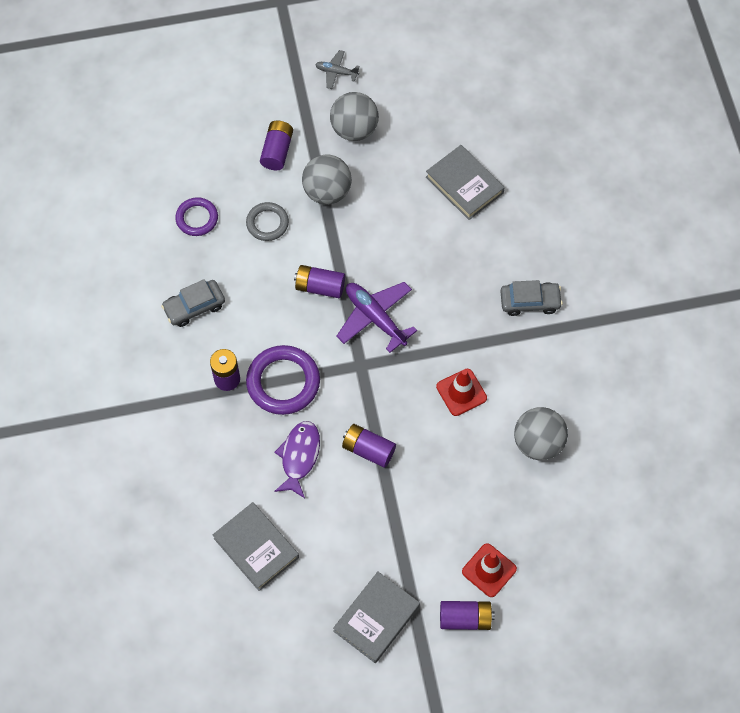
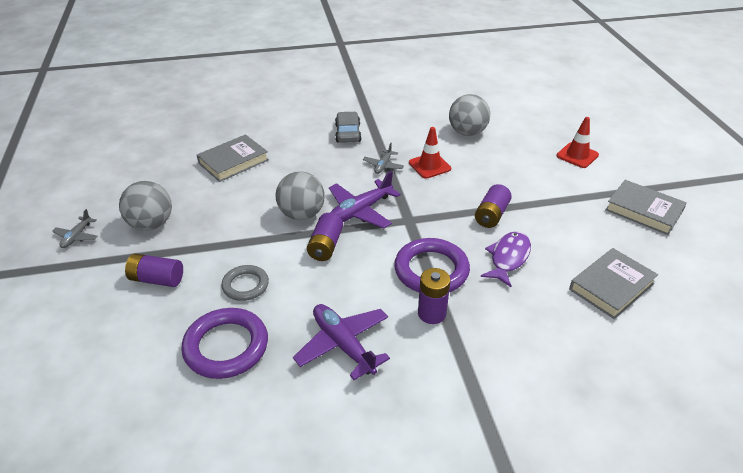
camera: 90 degrees left, 25 degrees down
(194, 306) = (343, 345): grey car -> purple plane
(197, 218) = (226, 346): purple ring -> purple ring, size x1.65
(299, 456) = (508, 258): purple fish -> purple fish turned 105 degrees clockwise
(327, 191) = (218, 242): grey ball -> grey ball (302, 214)
(460, 341) = (383, 166): none -> grey plane
(465, 618) = (621, 166): purple battery -> none

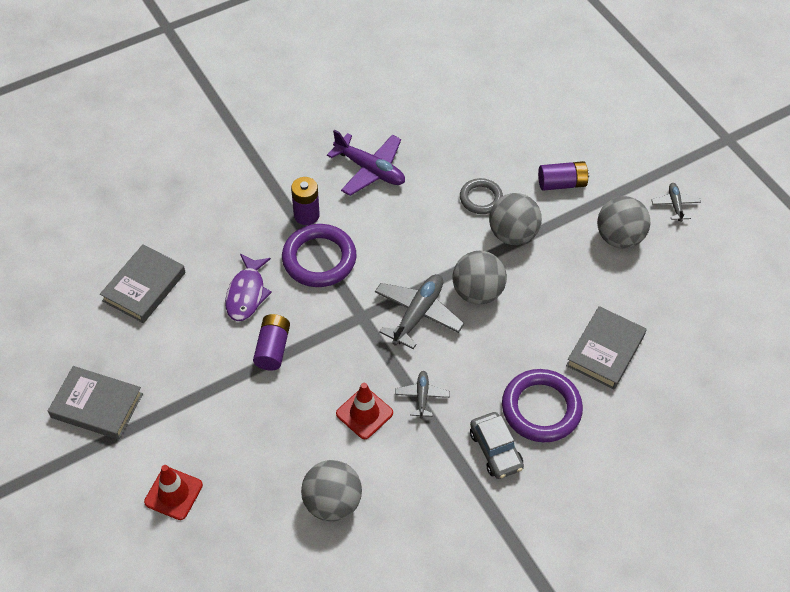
camera: 160 degrees right, 15 degrees up
(226, 346) = (460, 145): purple ring -> purple ring (541, 408)
(239, 248) = (512, 234): none -> grey ball
(325, 246) = (432, 259): purple battery -> none
(360, 211) = (417, 314): purple plane -> grey plane

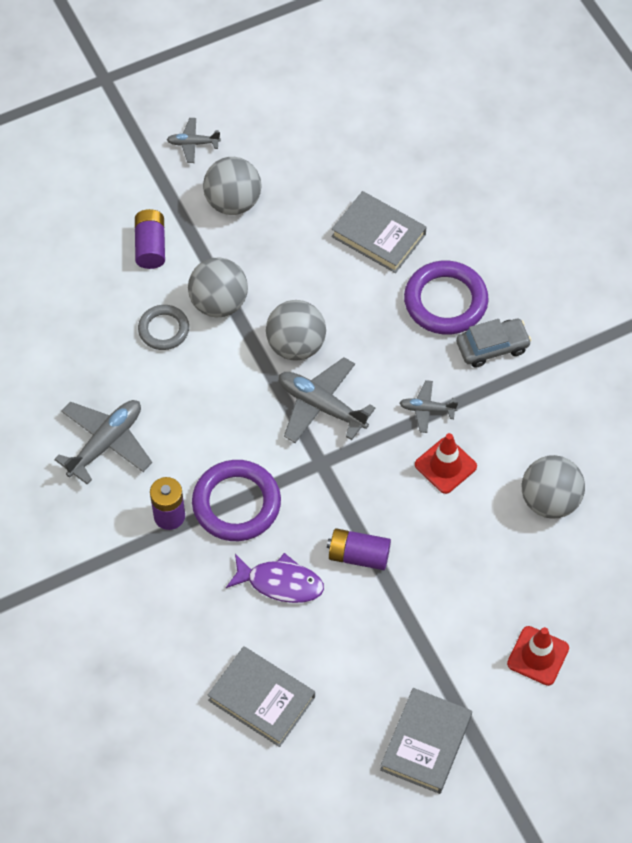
camera: 85 degrees left, 5 degrees up
(370, 170) = (106, 443): purple plane -> grey plane

